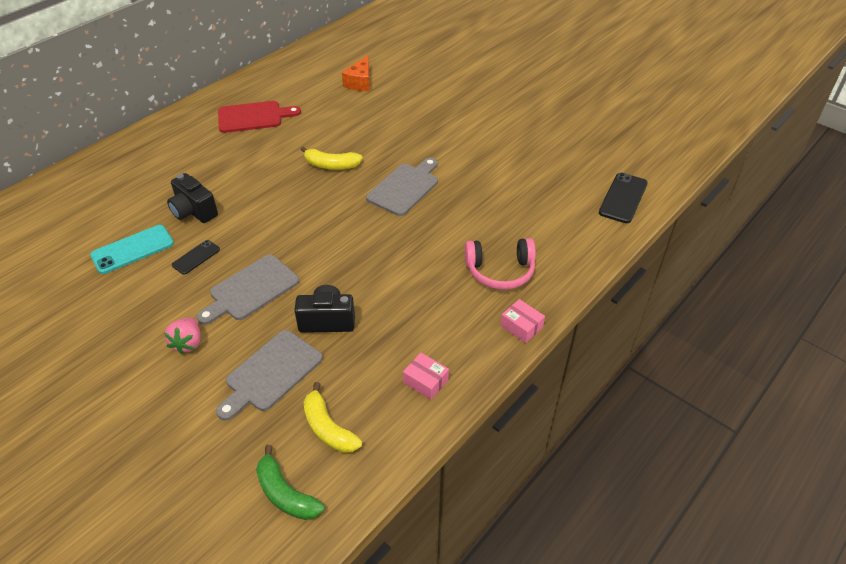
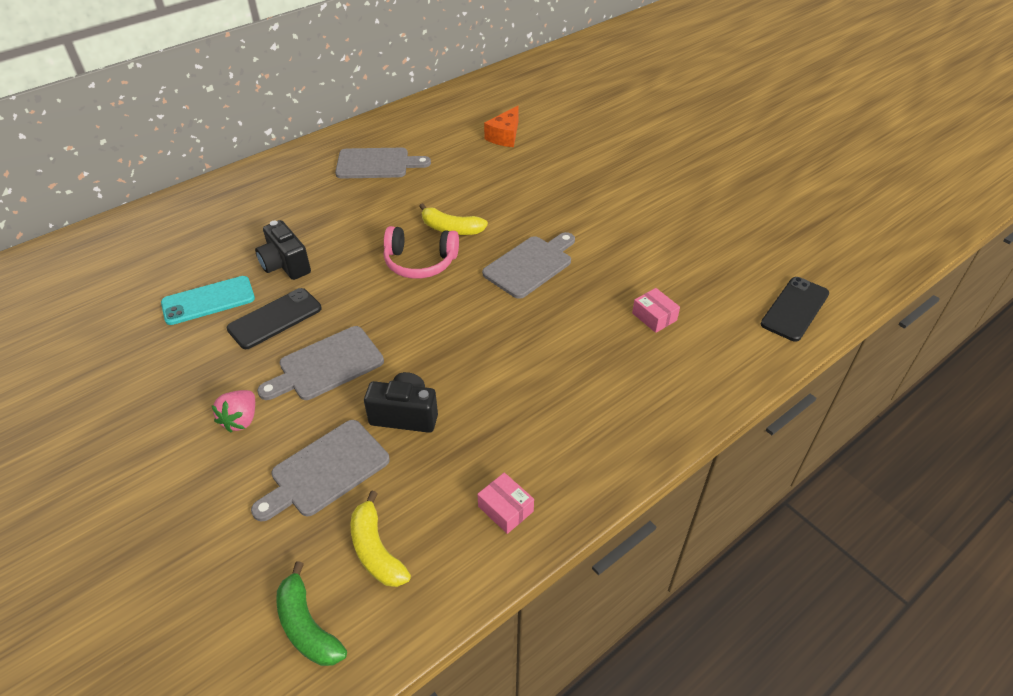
camera: 10 degrees right, 0 degrees up
(196, 257) = (275, 319): black phone -> black phone, size x1.64
(253, 117) = (376, 164): red cutting board -> grey cutting board
(500, 271) = (624, 381): pink headphones -> pink headphones (420, 262)
(521, 326) = (637, 456): pink box -> pink box (654, 317)

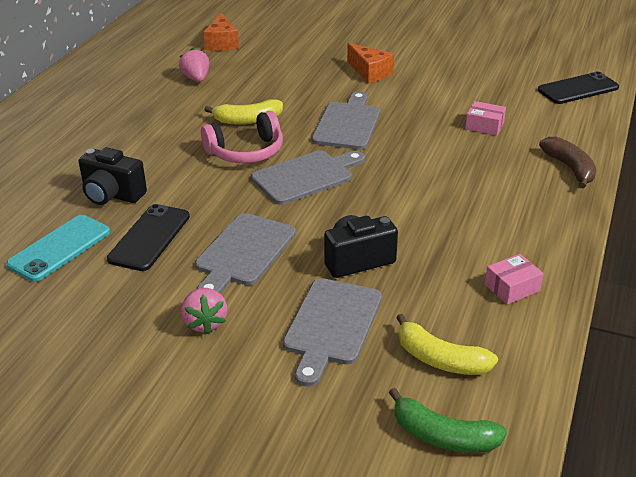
camera: 30 degrees left, 10 degrees down
(376, 164) = (118, 94): grey cutting board -> grey cutting board (306, 176)
(449, 169) = (196, 79): none -> pink strawberry
(505, 509) = (512, 287): pink box -> pink box turned 45 degrees counterclockwise
(604, 214) = (370, 72): none -> orange cheese
(691, 401) = (570, 168): none -> brown banana
(795, 309) = (578, 89): black phone -> black phone turned 60 degrees clockwise

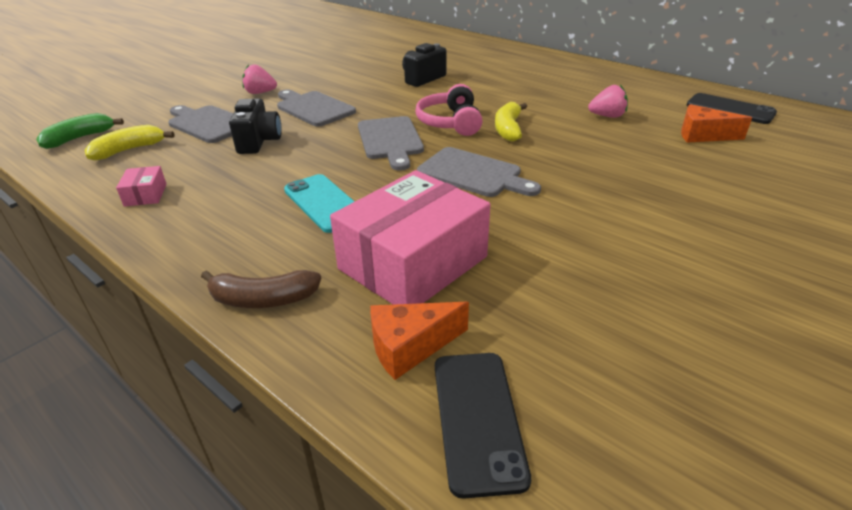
camera: 110 degrees right, 0 degrees up
(59, 248) = (375, 65): turquoise phone -> turquoise phone (324, 203)
(150, 237) = (361, 85): black phone -> black phone (730, 109)
(370, 72) = (603, 211): orange cheese -> orange cheese (410, 347)
(484, 126) = (413, 263): pink box -> pink box, size x2.49

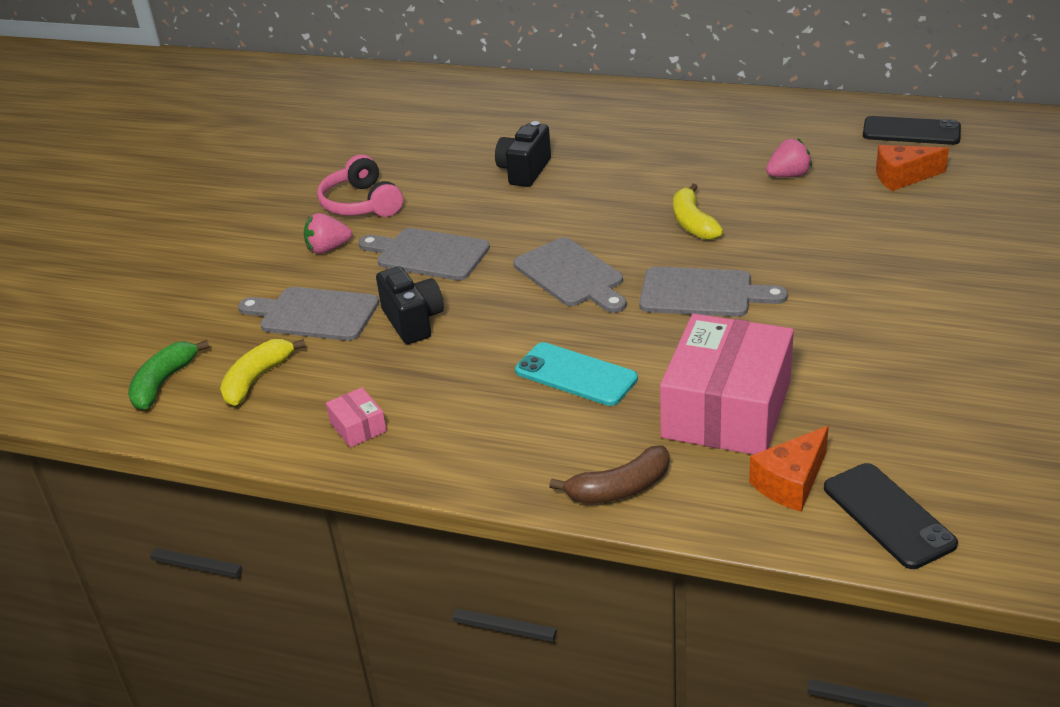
camera: 20 degrees left, 0 degrees up
(450, 122) = (619, 231): pink headphones -> pink headphones (361, 204)

